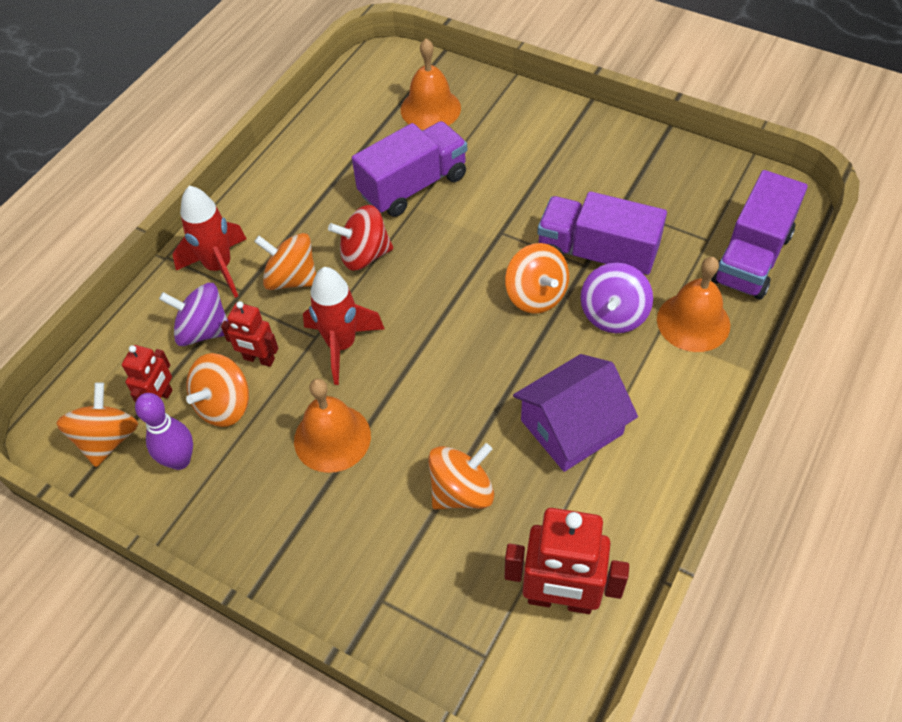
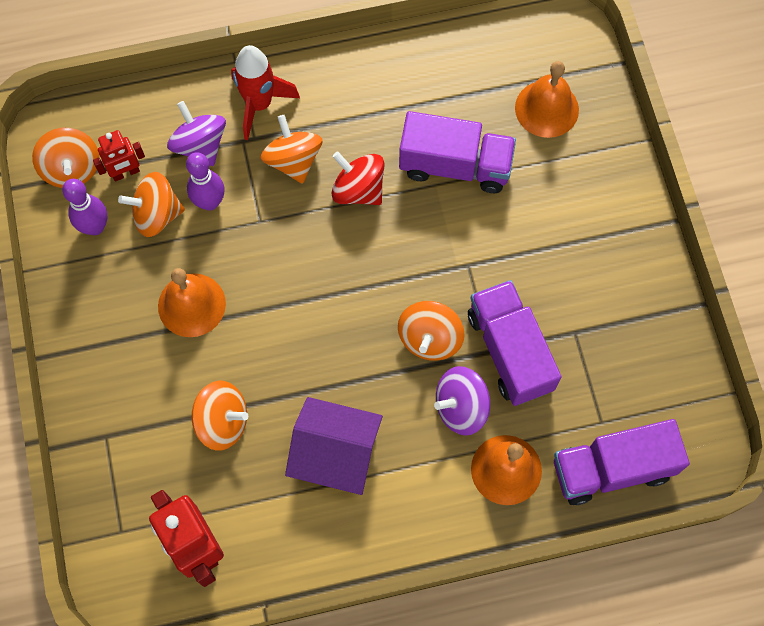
camera: 45 degrees right, 15 degrees up
(107, 439) = (72, 169): orange spinning top -> orange spinning top turned 105 degrees clockwise
(259, 359) = (210, 202): red robot -> purple bowling pin
(341, 345) = (268, 245): red rocket -> none

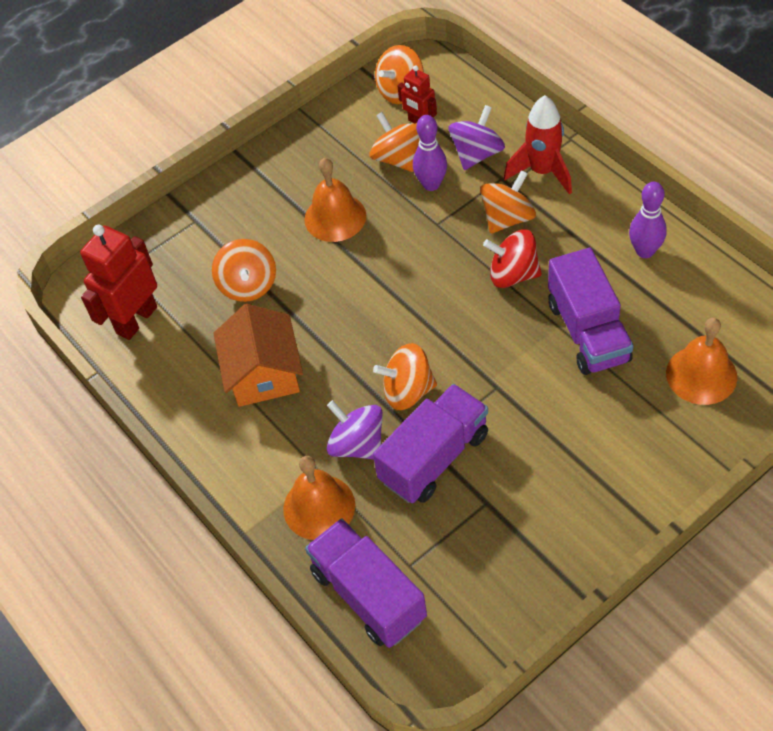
camera: 70 degrees right, 15 degrees down
(95, 227) = (362, 128): purple bowling pin -> purple bowling pin (645, 251)
(335, 453) = (263, 373): purple house -> orange house
(358, 190) = (513, 274): red spinning top -> red spinning top turned 90 degrees counterclockwise

